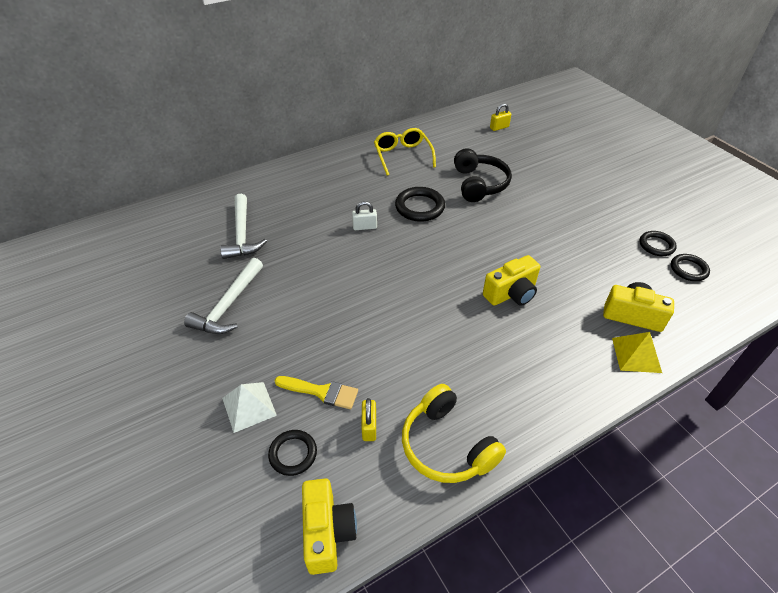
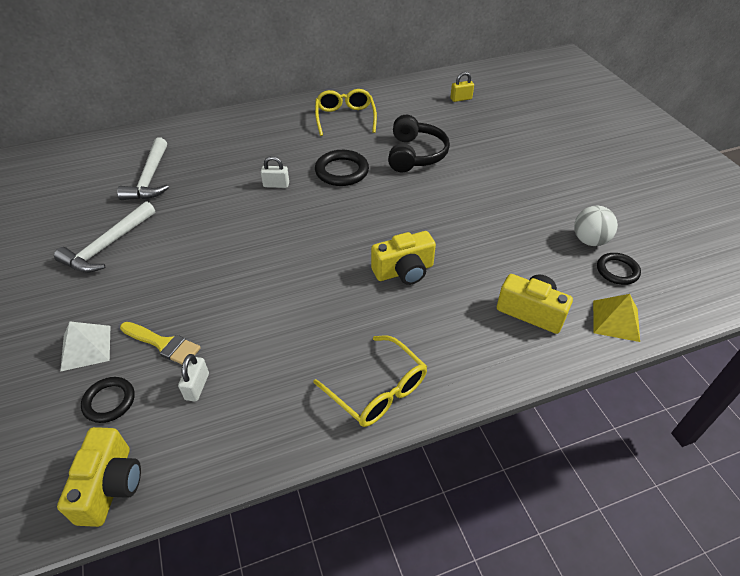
camera: 10 degrees right, 0 degrees up
(369, 427) = (197, 386): yellow padlock -> white padlock
(447, 445) = (270, 418): yellow headphones -> none
(531, 405) = (378, 390): none -> yellow glasses
(636, 355) = (518, 354): yellow pyramid -> yellow pyramid (615, 320)
(656, 245) = (589, 240): black ring -> white ball

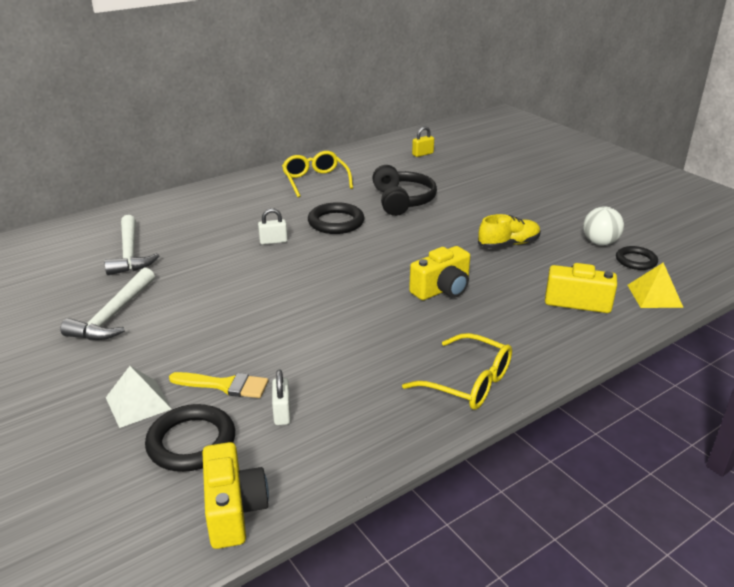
camera: 15 degrees left, 15 degrees down
(109, 401) = (191, 442): black ring -> black ring, size x1.54
(494, 226) = (508, 244): none -> yellow shoe

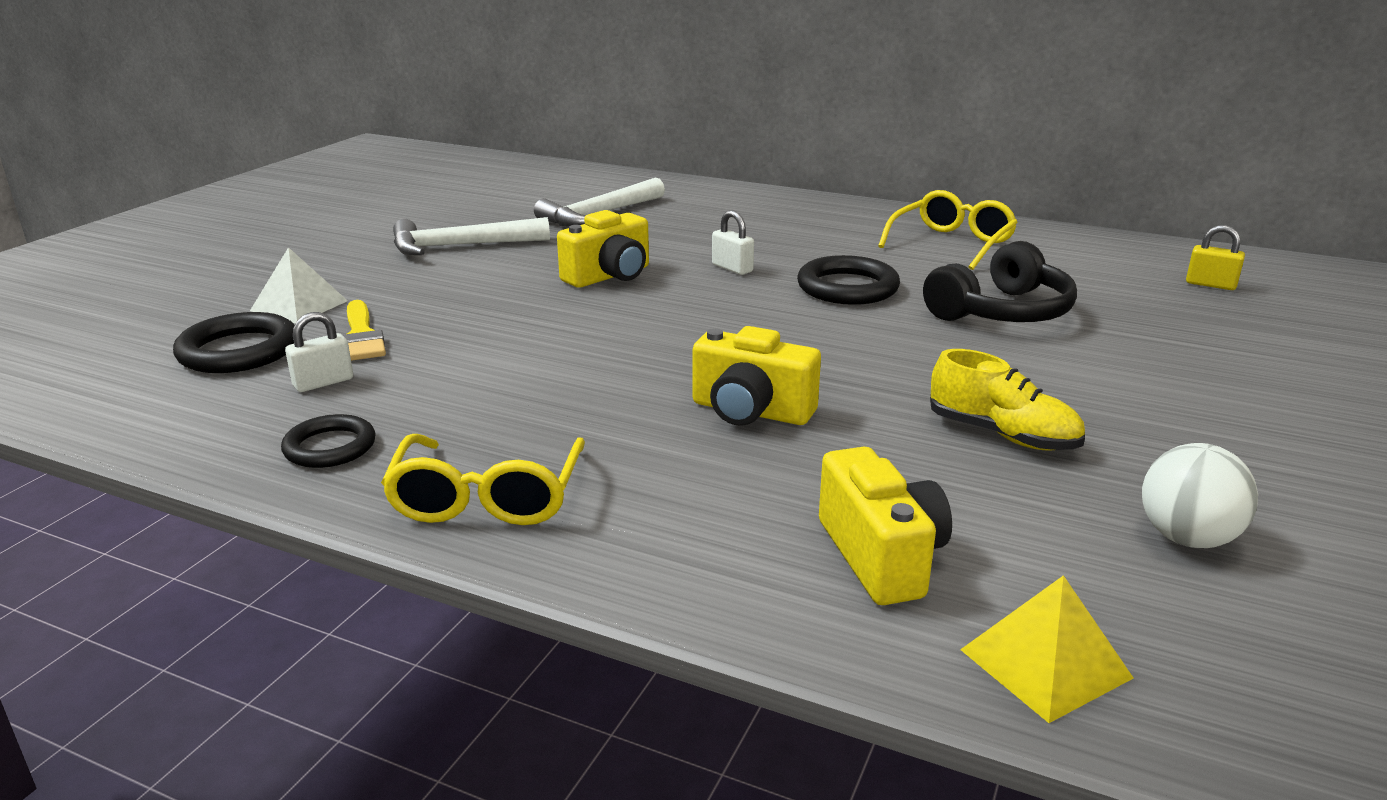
camera: 60 degrees right, 5 degrees down
(234, 510) = (119, 407): yellow camera -> yellow camera (609, 276)
(636, 261) = (1181, 606): black ring -> black ring (330, 447)

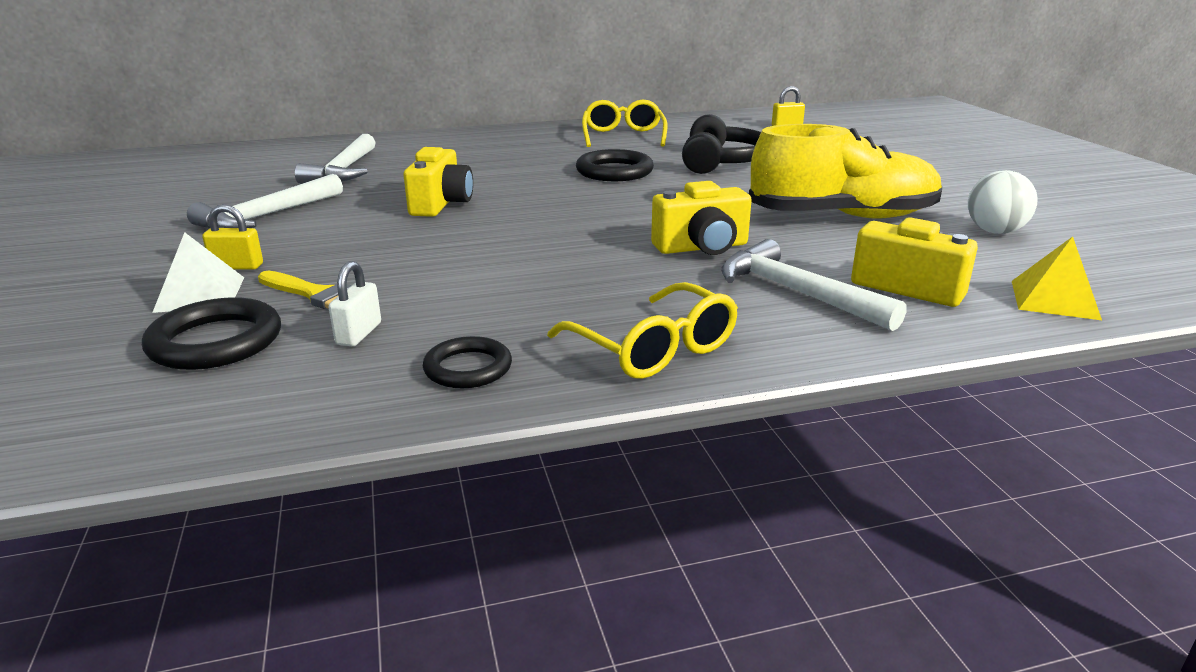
camera: 40 degrees left, 0 degrees up
(361, 289) = (237, 266): none -> yellow padlock
(732, 268) = (519, 179): white padlock -> none
(737, 504) = (797, 293): none -> white hammer
(1002, 435) = (842, 216): yellow shoe -> yellow shoe, size x1.80

